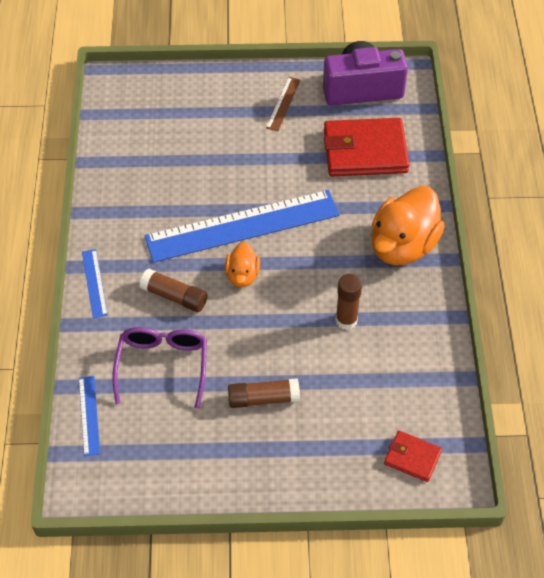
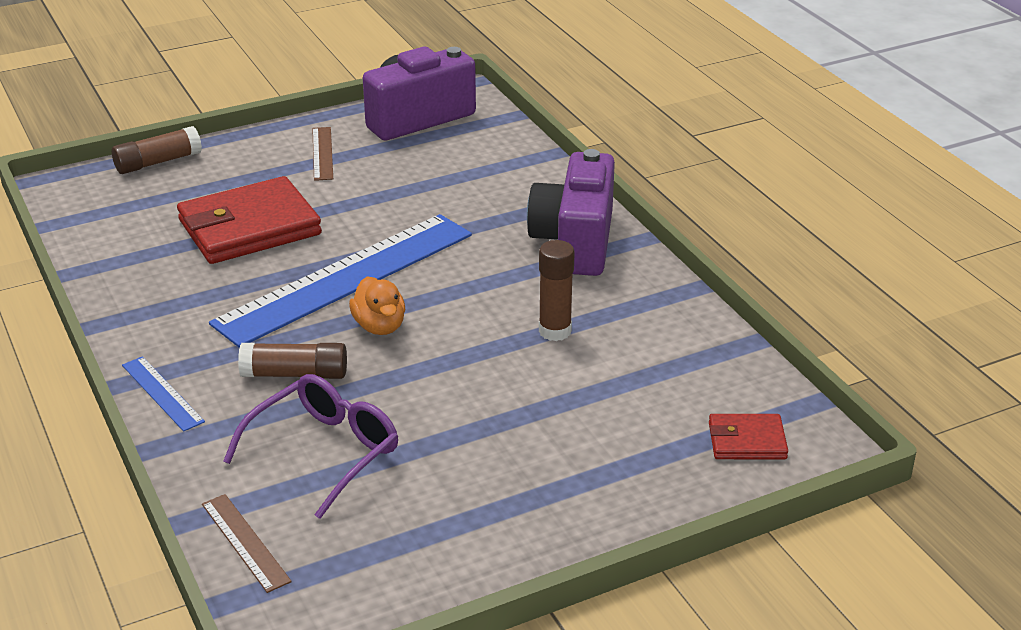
camera: 25 degrees left, 20 degrees down
(89, 415) = (245, 542): blue ruler -> brown ruler
(162, 365) = (325, 452): purple glasses -> purple glasses turned 60 degrees clockwise
(263, 398) = (498, 443): brown glue stick -> brown glue stick (158, 162)
(365, 151) = (461, 170): red wallet -> red wallet (249, 227)
(403, 246) = (575, 242): orange duck -> purple camera

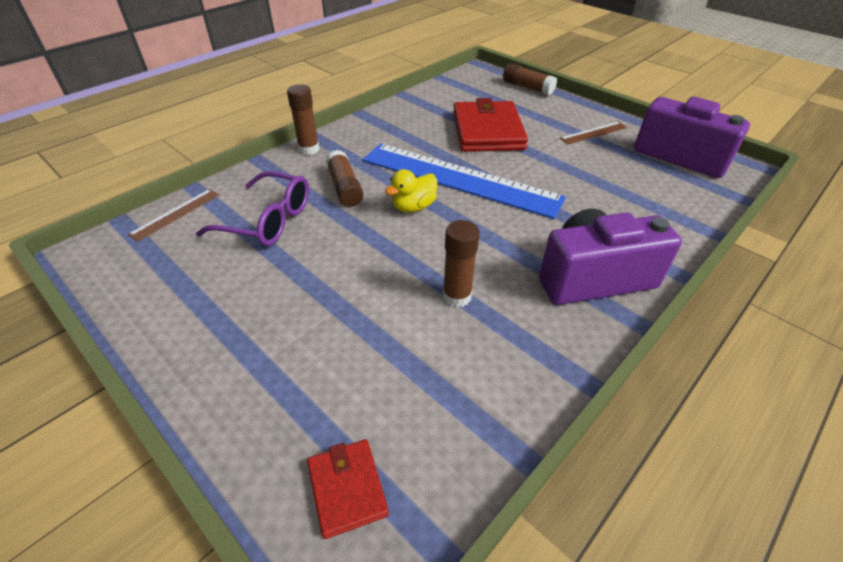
camera: 70 degrees right, 10 degrees up
(162, 393) = (309, 149): blue ruler -> brown glue stick
(249, 227) = (487, 131): red wallet -> red wallet turned 45 degrees clockwise
(379, 326) = (413, 207): orange duck -> yellow duck

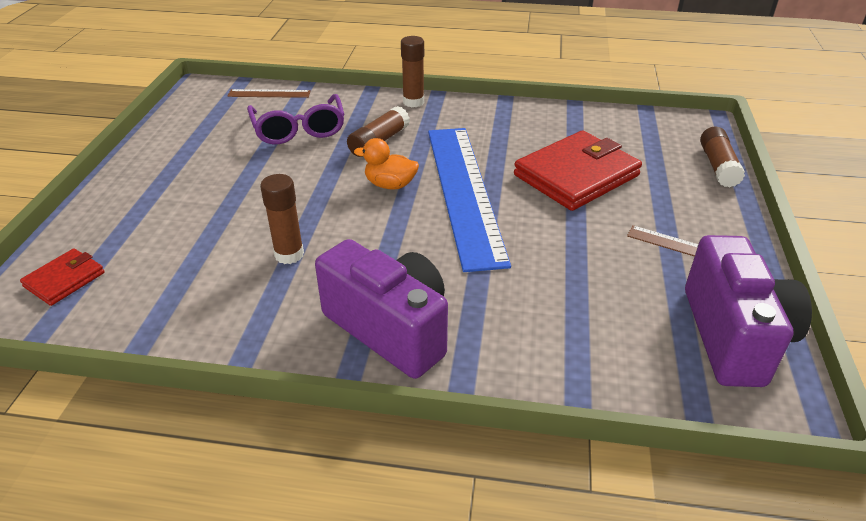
camera: 55 degrees right, 5 degrees down
(413, 207) = (390, 185): yellow duck -> orange duck

